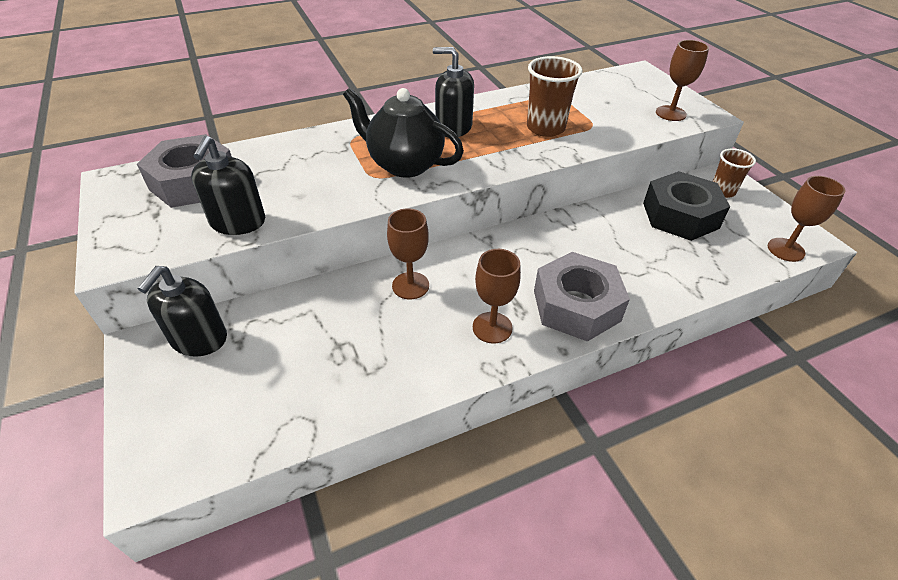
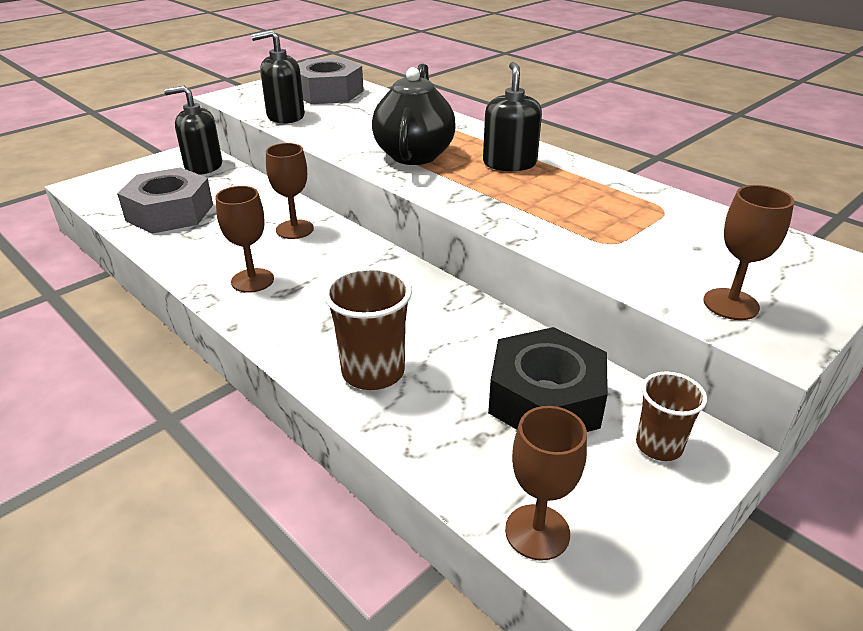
camera: 70 degrees right, 10 degrees down
(545, 128) = (566, 212): brown cup -> brown cup (373, 372)
(576, 305) = (304, 327): grey nut -> grey nut (170, 212)

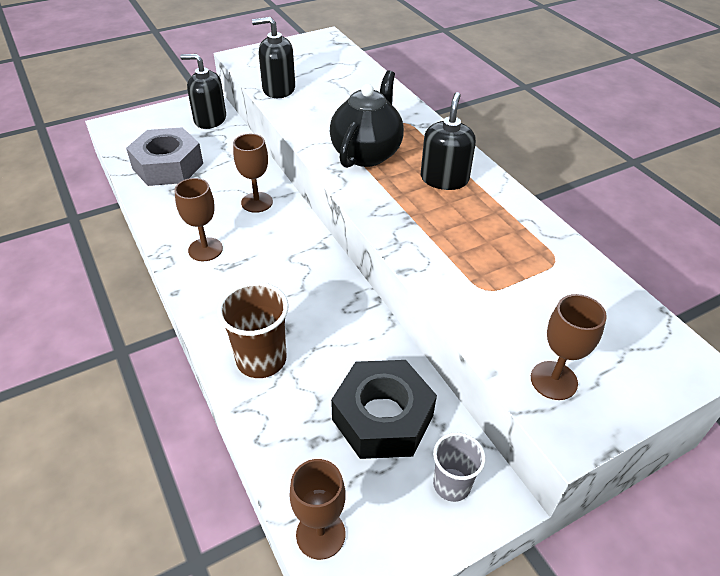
camera: 15 degrees right, 10 degrees up
(328, 93) = (326, 65): grey nut -> none
(659, 445) = (451, 484): brown cup -> grey cup

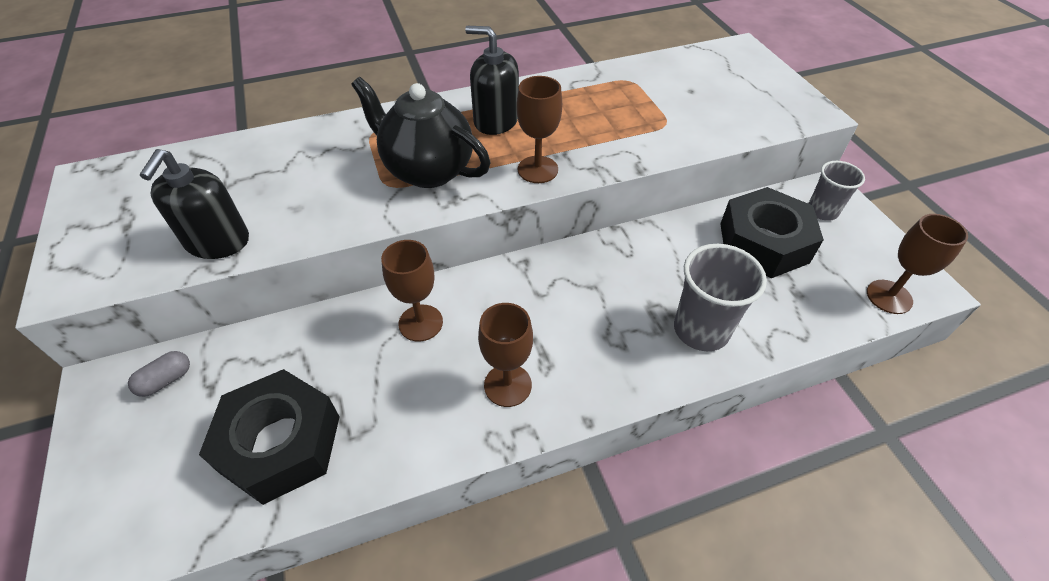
camera: 80 degrees left, 5 degrees up
(168, 166) = (280, 443): grey nut -> black nut
(210, 119) = (166, 380): black soap dispenser -> grey capsule
(261, 360) = (701, 330): brown cup -> grey cup
(553, 380) = (767, 109): brown goblet -> brown goblet (537, 169)

